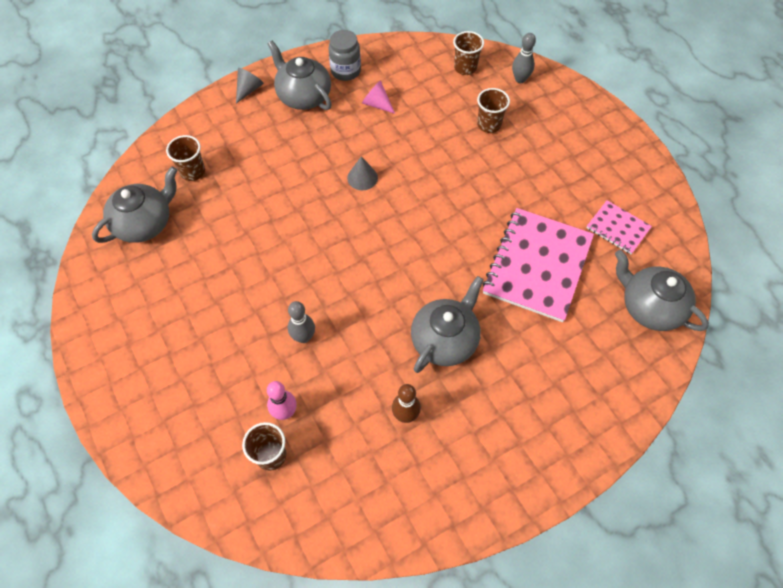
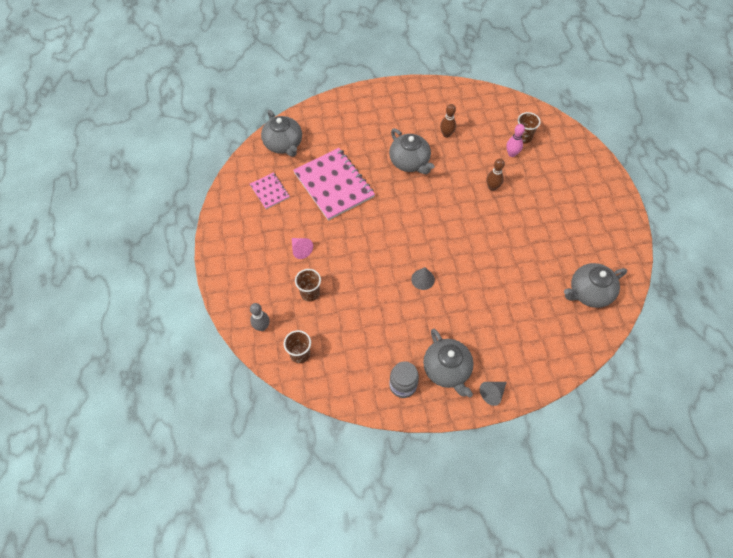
camera: 160 degrees left, 0 degrees up
(192, 172) = (550, 325): brown cup -> none
(303, 337) = (492, 187): grey bowling pin -> brown bowling pin
(377, 104) = (388, 341): pink cone -> pink cone (301, 250)
(445, 340) = (409, 162): grey teapot -> grey teapot turned 90 degrees counterclockwise
(537, 265) = (334, 185): pink notebook -> pink notebook turned 75 degrees counterclockwise

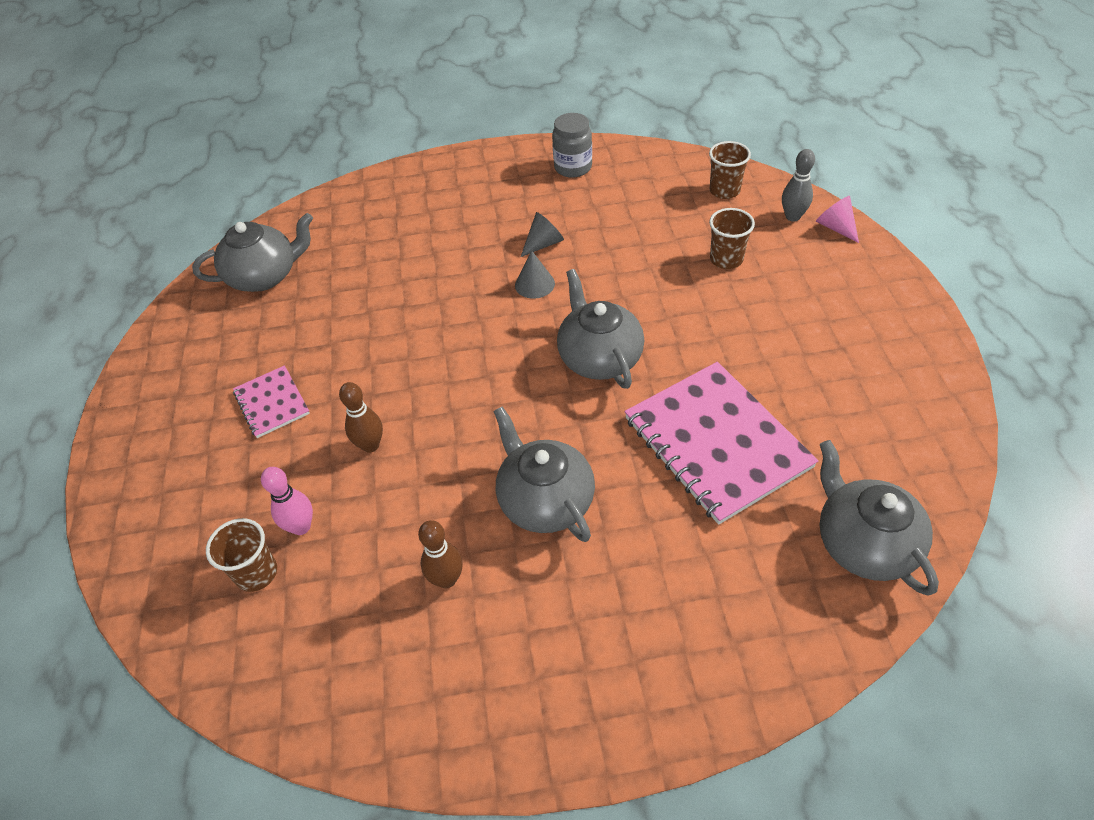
camera: 175 degrees left, 10 degrees down
(270, 191) = (856, 425): pink notebook -> pink notebook (272, 403)
(301, 250) = (758, 320): pink cone -> pink cone (836, 227)
(447, 370) = (510, 184): grey teapot -> grey teapot (599, 357)
(492, 393) = (452, 166): grey cone -> grey cone (543, 244)

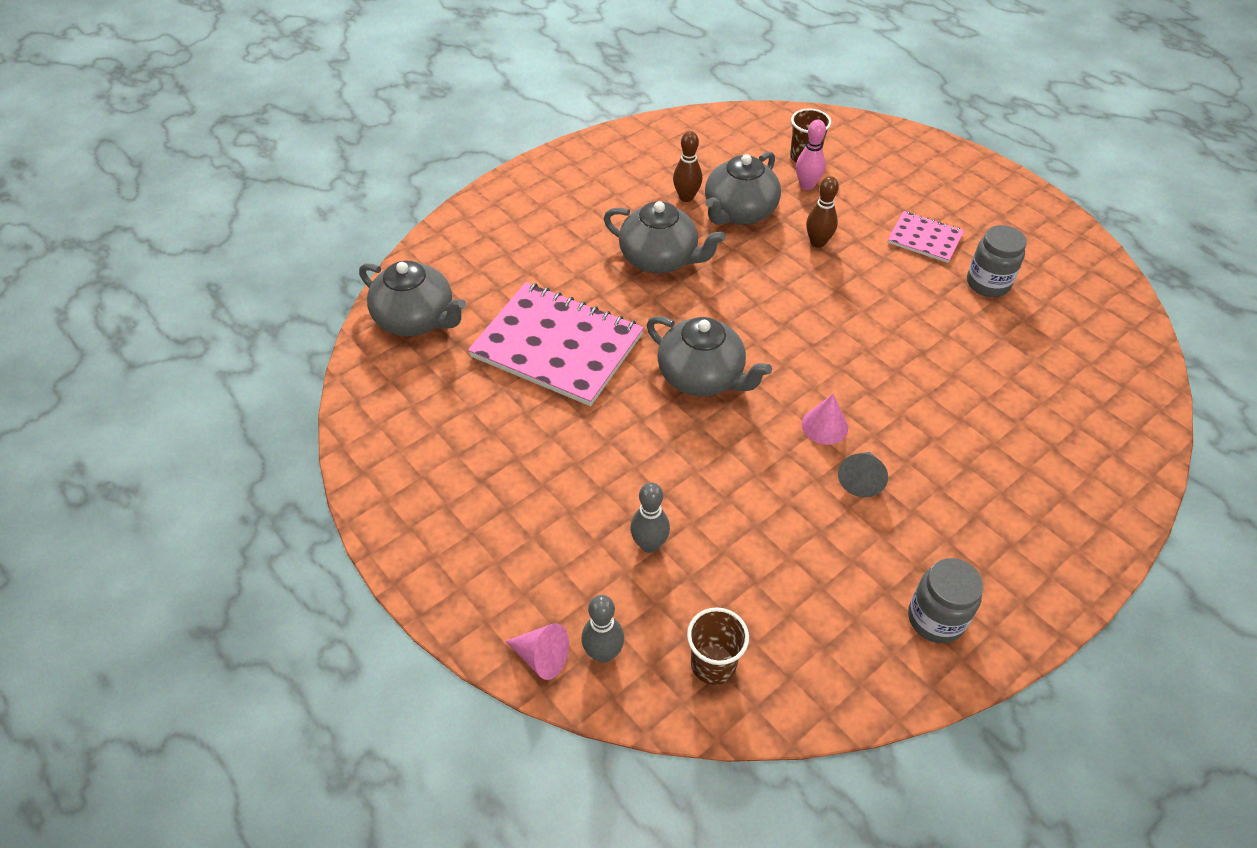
camera: 145 degrees right, 0 degrees up
(265, 276) = (1081, 327): grey teapot -> grey teapot (739, 212)
(280, 337) = (988, 283): none -> grey jar
(534, 284) = (824, 426): grey cone -> pink cone
(726, 259) = (649, 544): brown cup -> grey bowling pin

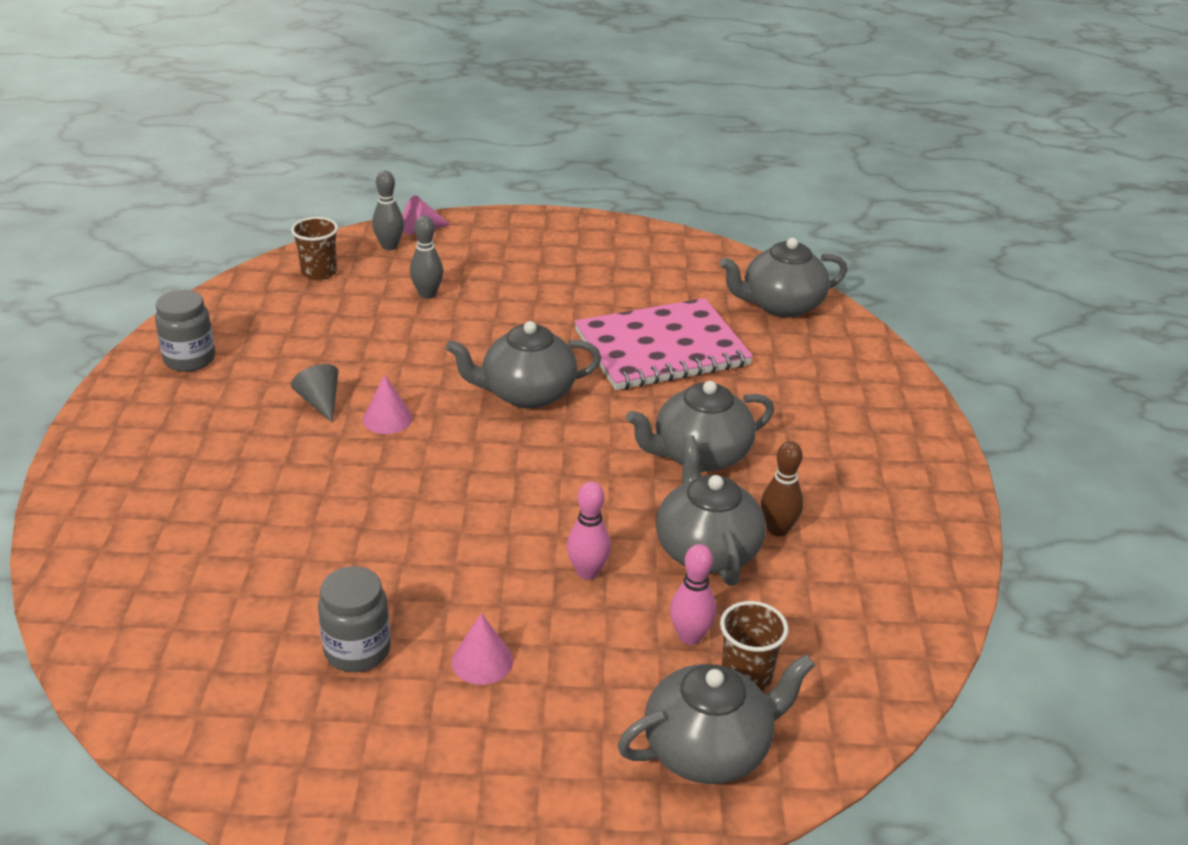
camera: 130 degrees right, 15 degrees down
(818, 242) = (587, 572): brown bowling pin -> pink bowling pin
(860, 147) = (708, 749): none -> grey teapot
(925, 238) = (482, 661): pink notebook -> pink cone

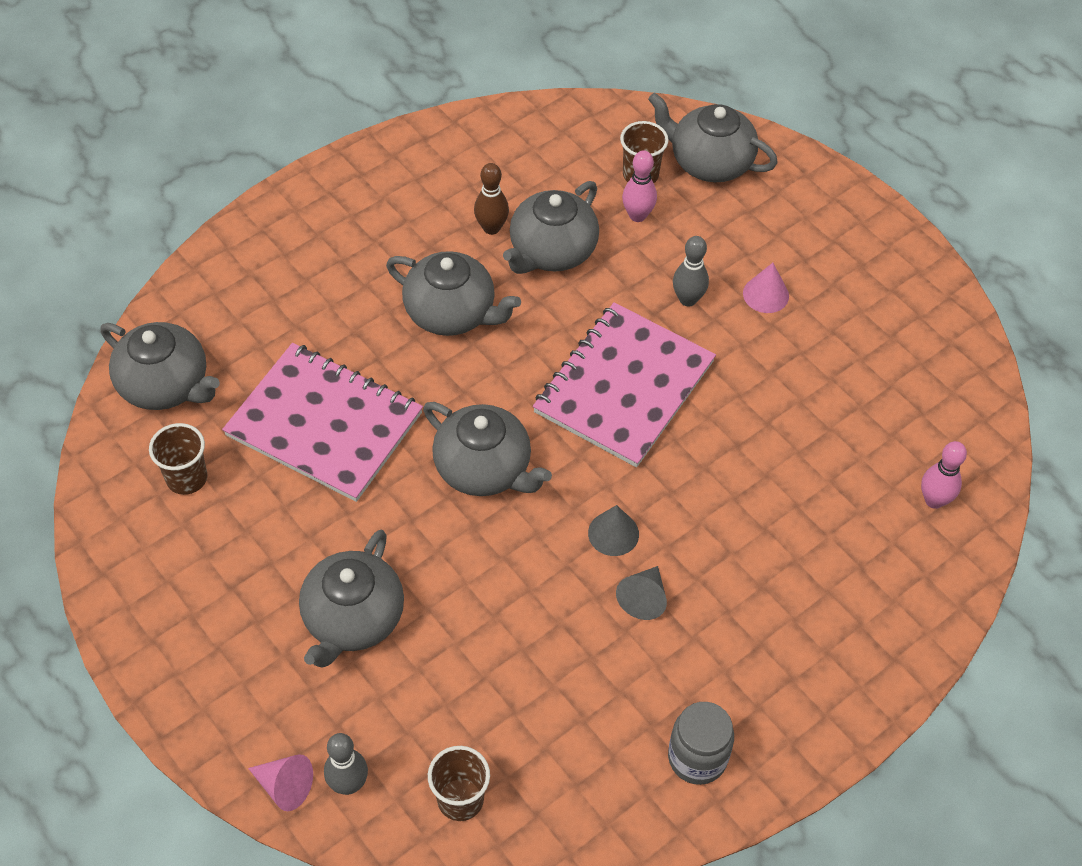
camera: 130 degrees left, 20 degrees up
(357, 650) = (828, 357): grey jar -> none
(387, 419) = (613, 533): pink cone -> grey cone
(427, 294) = (407, 667): grey bowling pin -> grey bowling pin (688, 299)
(490, 292) = (353, 619): none -> grey teapot
(503, 502) = (624, 387): none -> pink notebook
(587, 572) = (639, 296): pink bowling pin -> pink bowling pin (934, 500)
(685, 282) = (187, 478): none -> brown cup

